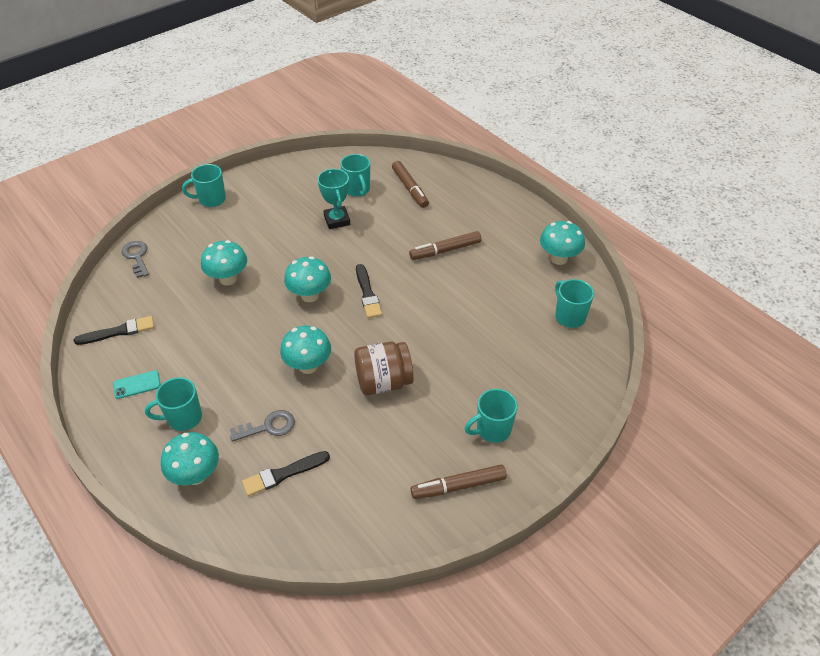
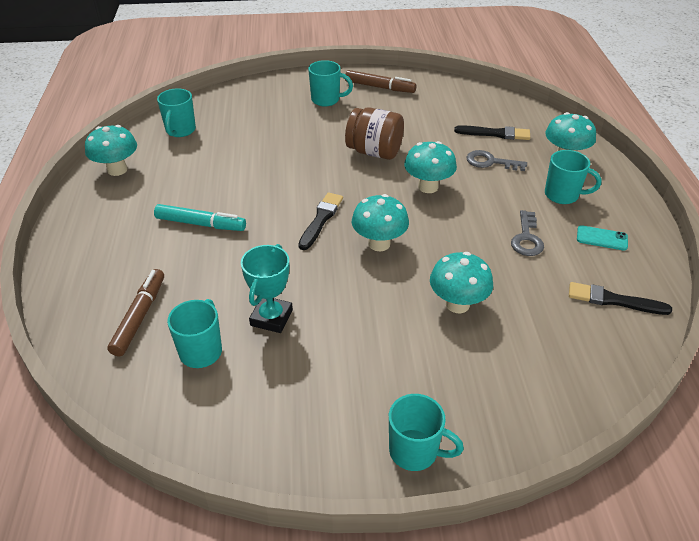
camera: 145 degrees left, 5 degrees down
(137, 257) = (569, 397): grey key -> grey key (526, 238)
(445, 250) = (200, 224): brown marker -> turquoise marker

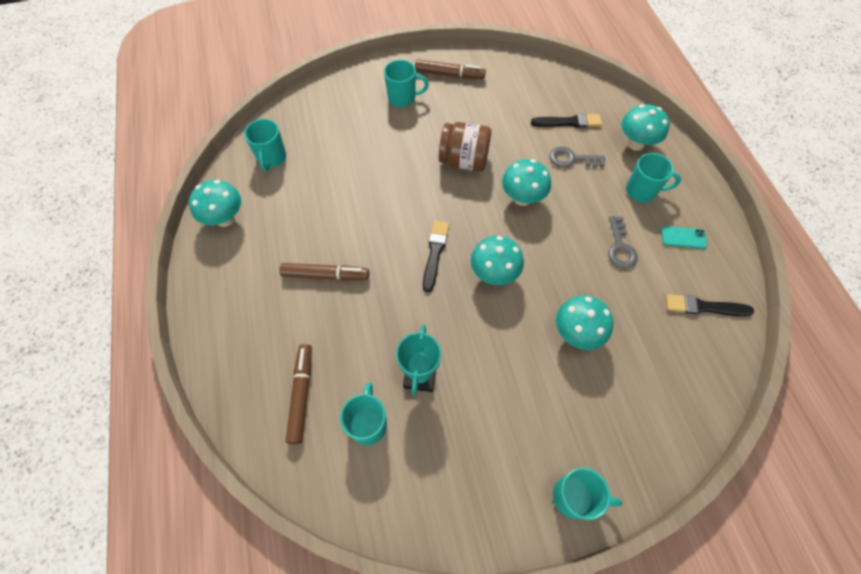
camera: 10 degrees left, 20 degrees up
(200, 224) = (325, 275): turquoise marker -> brown marker

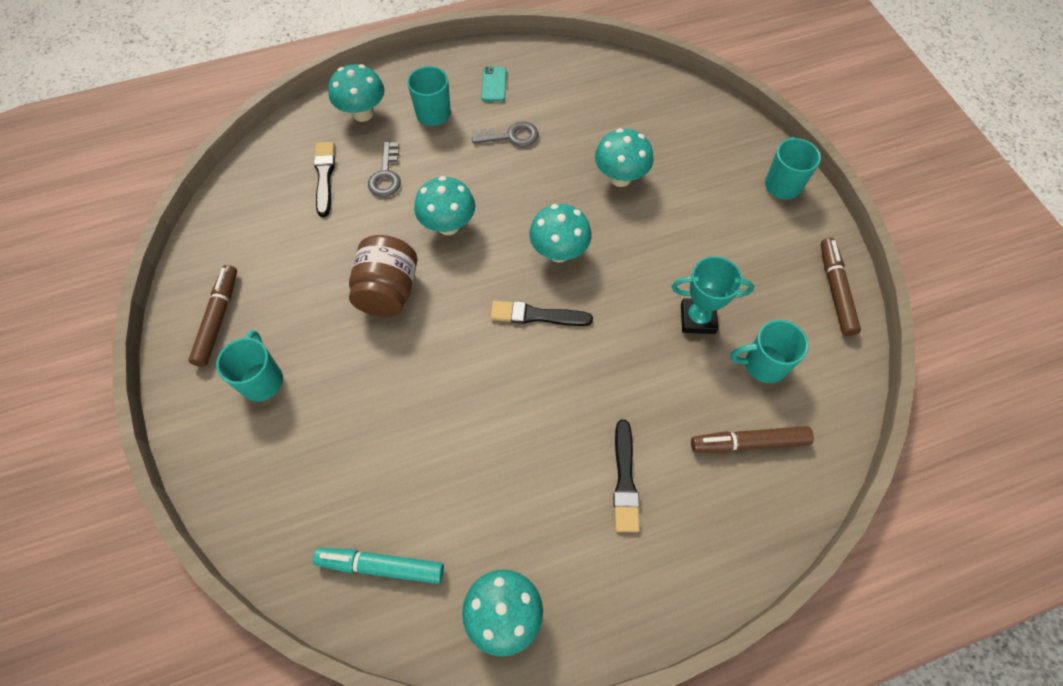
camera: 95 degrees left, 0 degrees up
(272, 158) = (381, 566): turquoise mug -> turquoise marker
(325, 275) = (585, 443): brown marker -> brown marker (835, 290)
(704, 307) = (574, 77): black brush -> black brush (625, 480)

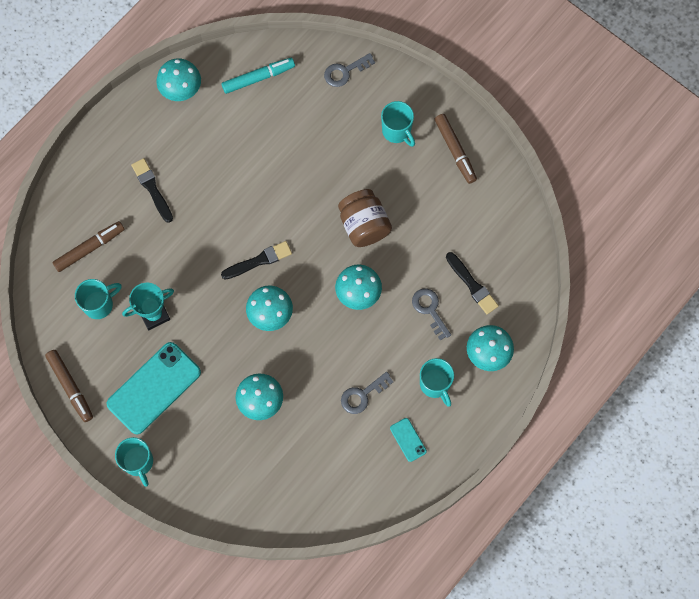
camera: 150 degrees right, 10 degrees up
(259, 502) = (345, 72): none -> grey key
(733, 243) = (154, 388): none -> turquoise phone

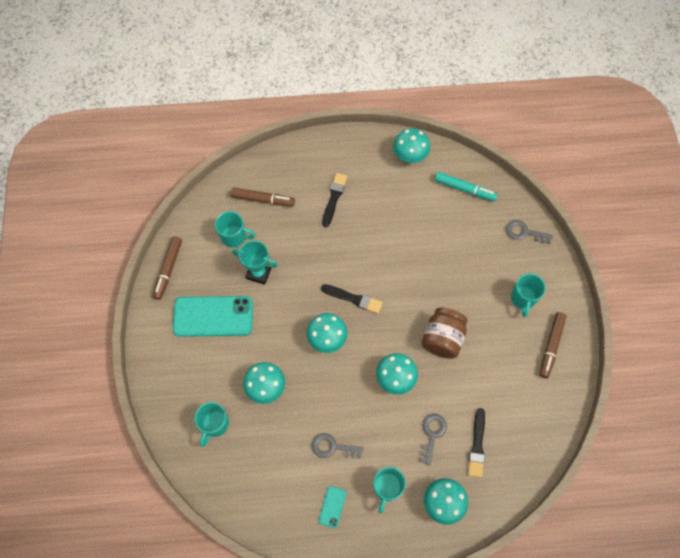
camera: 45 degrees right, 5 degrees down
(138, 462) = (158, 352): turquoise mug -> turquoise mug (215, 424)

